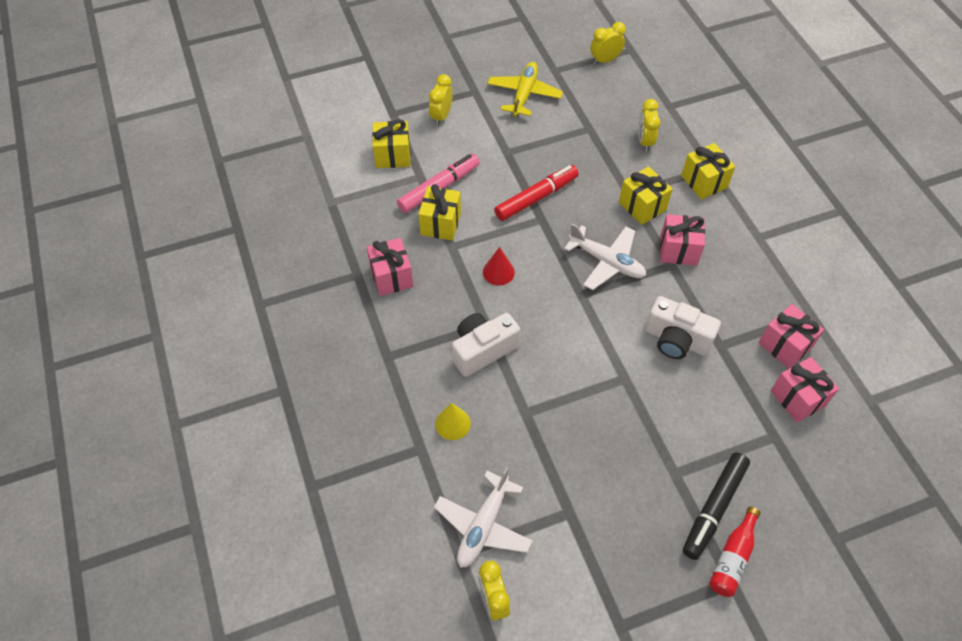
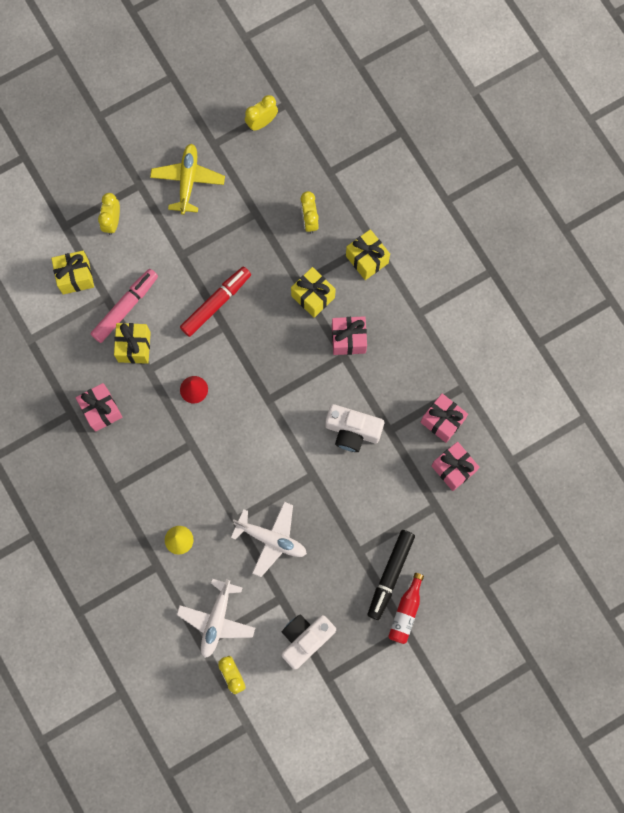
camera: 10 degrees left, 20 degrees up
(482, 350) = (192, 469): white camera -> white camera (305, 639)
(607, 262) = (287, 362): white plane -> white plane (271, 539)

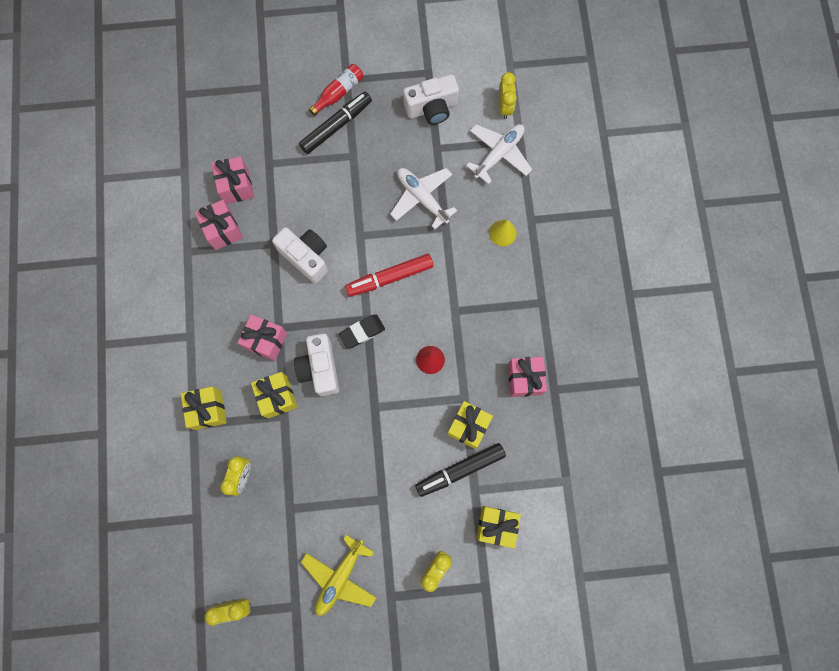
camera: 155 degrees left, 0 degrees up
(125, 307) = (460, 470): pink marker -> black marker
(216, 303) = (371, 433): red marker -> red marker (390, 277)
(266, 386) = (362, 332): none -> black eraser
(288, 337) = (320, 368): none -> white camera

